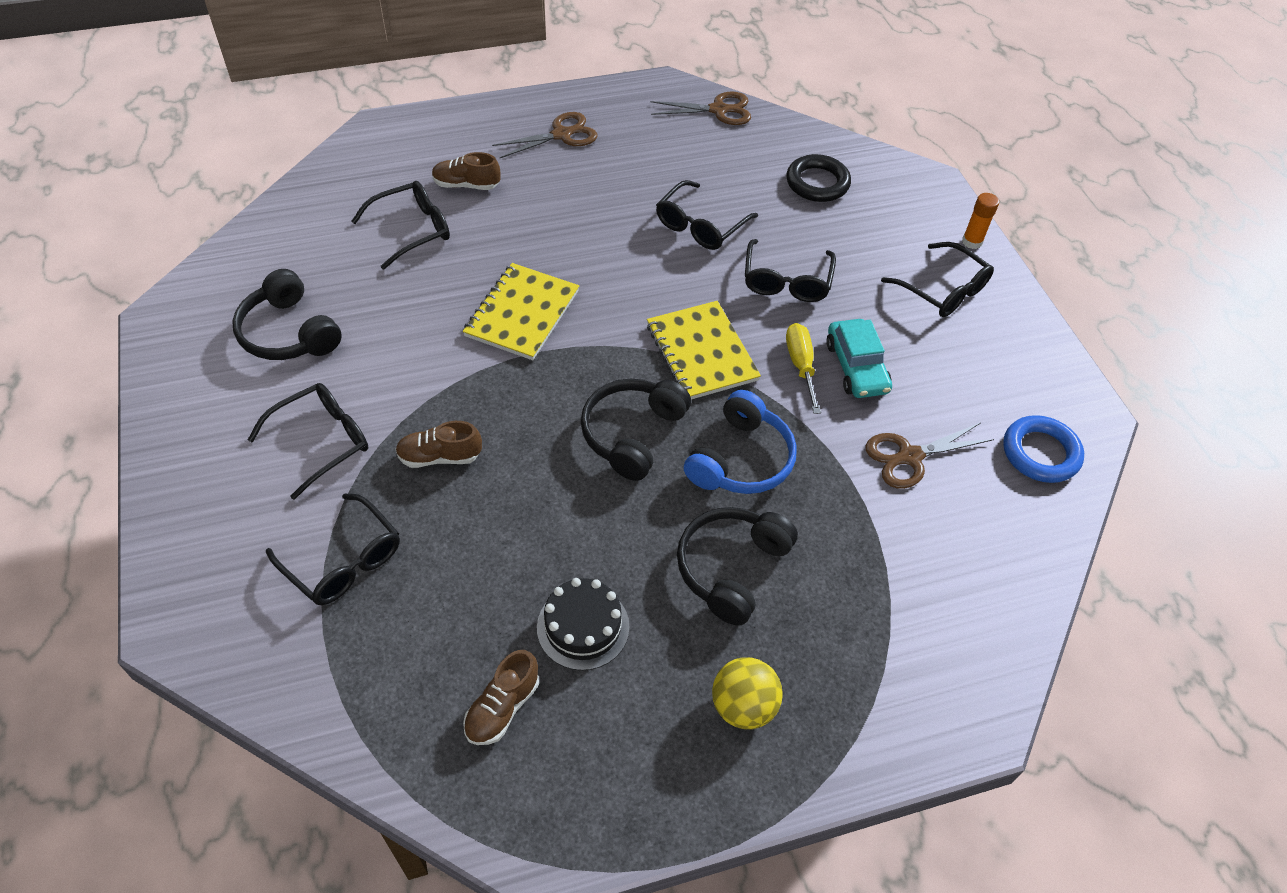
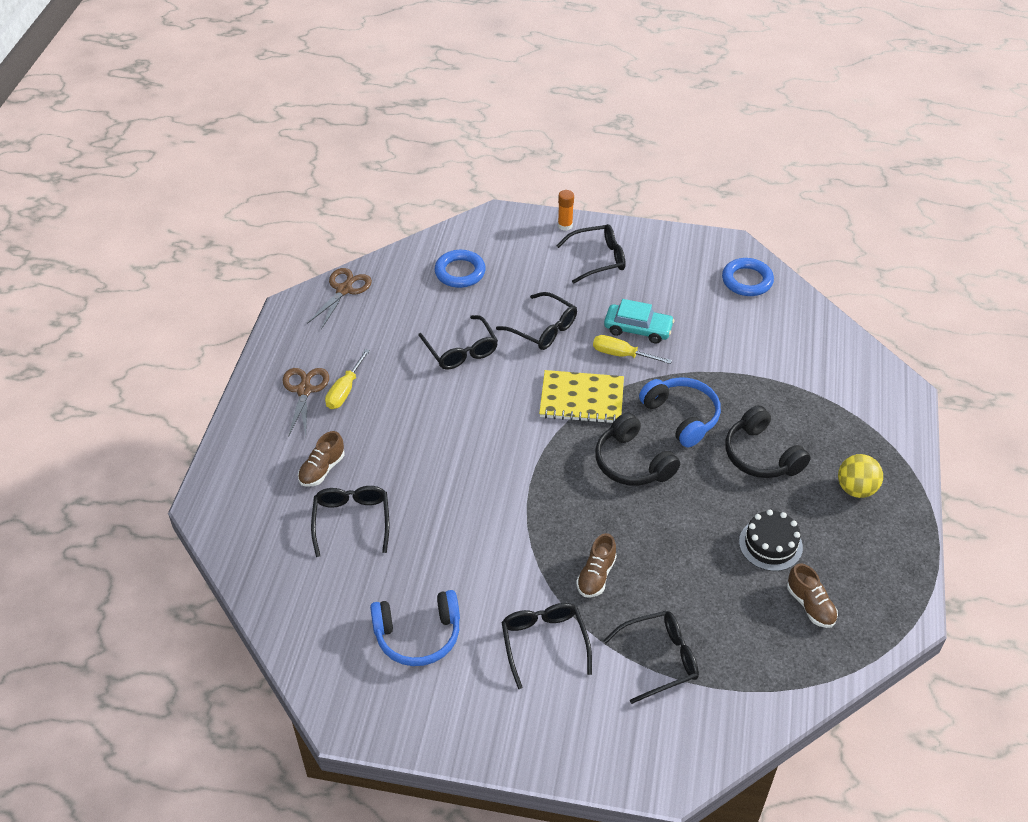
camera: 60 degrees left, 5 degrees down
(288, 333) = (418, 635): black headphones -> blue headphones
(522, 313) = (486, 483): yellow notebook -> none
(581, 162) = (345, 390): none -> yellow screwdriver
(817, 183) = (460, 272): black ring -> blue ring
(910, 457) = (720, 337): brown scissors -> none

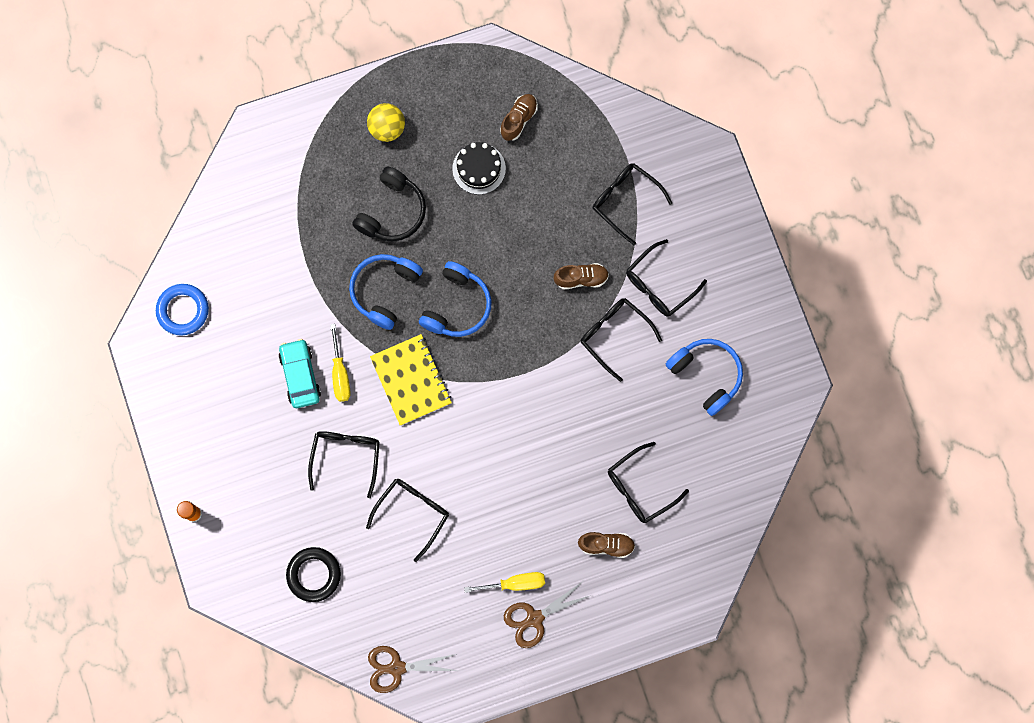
camera: 120 degrees left, 30 degrees up
(460, 272) = (314, 574): blue ring -> black ring
(598, 259) = (225, 457): black glasses -> black glasses (614, 335)
(632, 463) = (457, 306): black headphones -> blue headphones

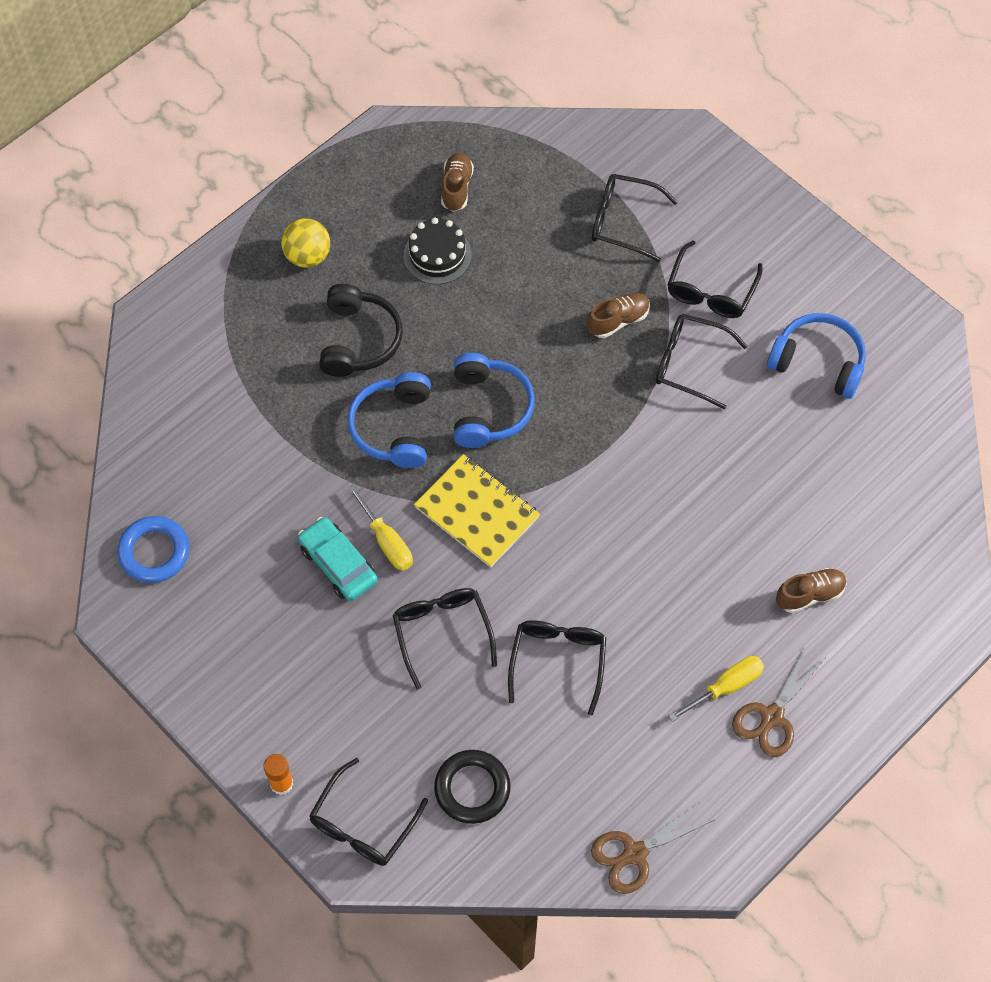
camera: 25 degrees left, 15 degrees down
(640, 488) = (812, 514): black glasses -> black glasses (362, 824)

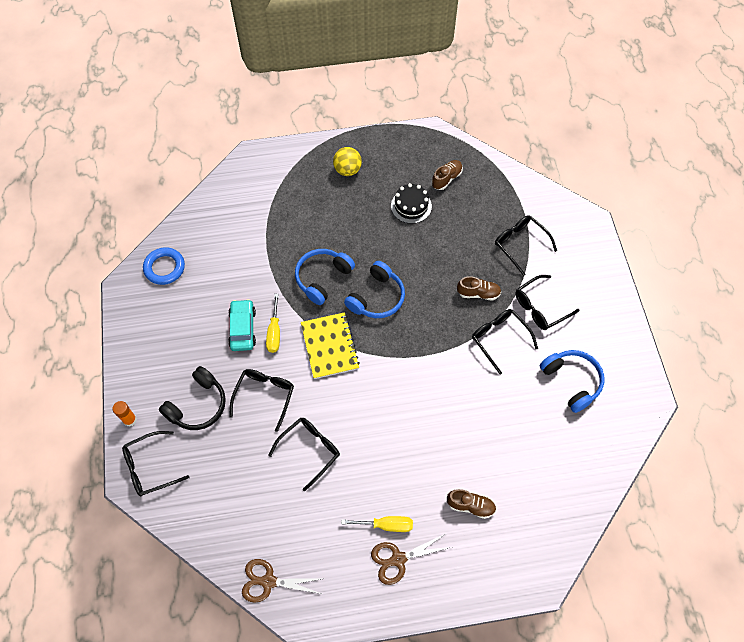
camera: 35 degrees right, 0 degrees up
(359, 340) = (340, 225): black headphones -> black headphones (198, 405)
(472, 788) = (215, 487): black ring -> none

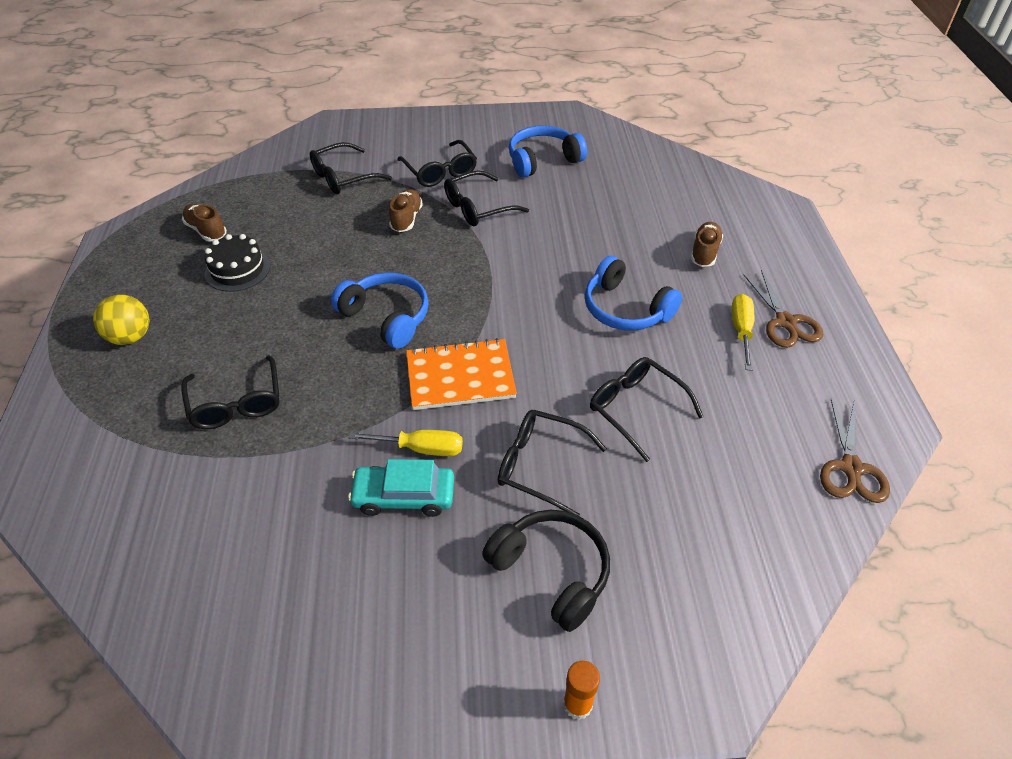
camera: 85 degrees left, 15 degrees down
(150, 467) = (679, 658): black glasses -> black glasses (236, 403)
(164, 268) = (225, 641): blue ring -> none
(322, 278) = (332, 379): blue headphones -> blue headphones (625, 309)
(329, 346) = (460, 376): yellow notebook -> orange notebook

